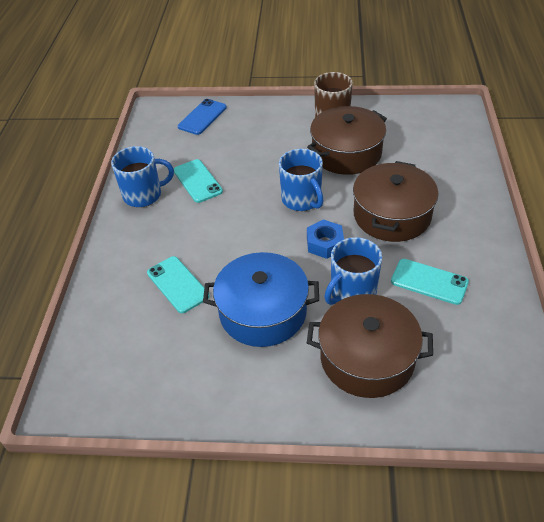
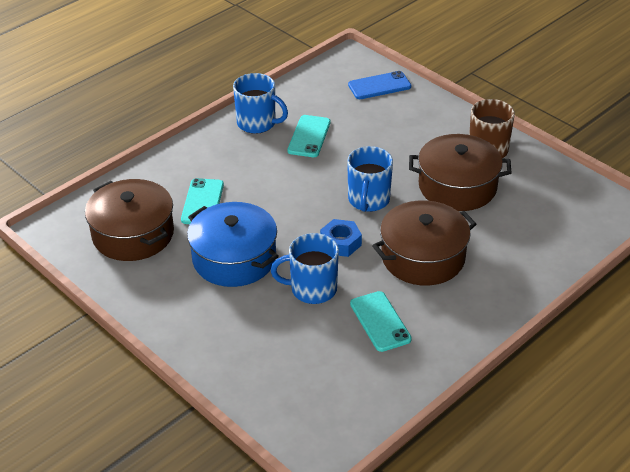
camera: 40 degrees right, 5 degrees down
(367, 358) = (262, 336): brown pot -> brown pot (133, 234)

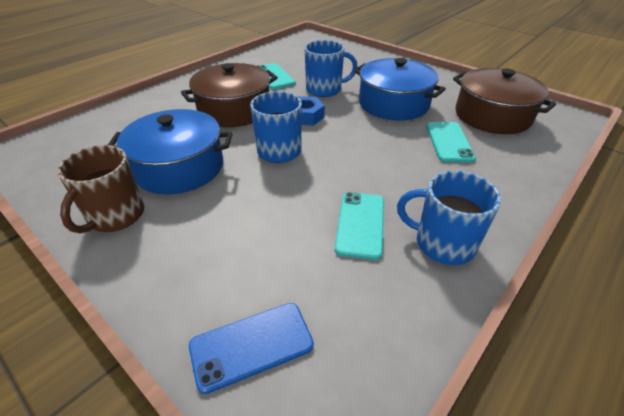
camera: 175 degrees right, 0 degrees up
(457, 186) = (179, 167): brown pot -> blue pot

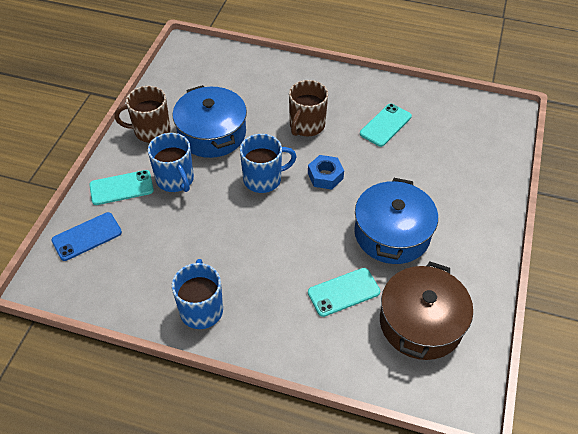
camera: 65 degrees right, 10 degrees up
(234, 109) = (306, 126): brown pot -> brown mug
(251, 345) = (87, 236): blue phone -> blue phone turned 75 degrees counterclockwise
(325, 89) = (385, 172): blue mug -> blue mug (175, 180)
(360, 224) = (200, 256): turquoise phone -> turquoise phone (121, 188)

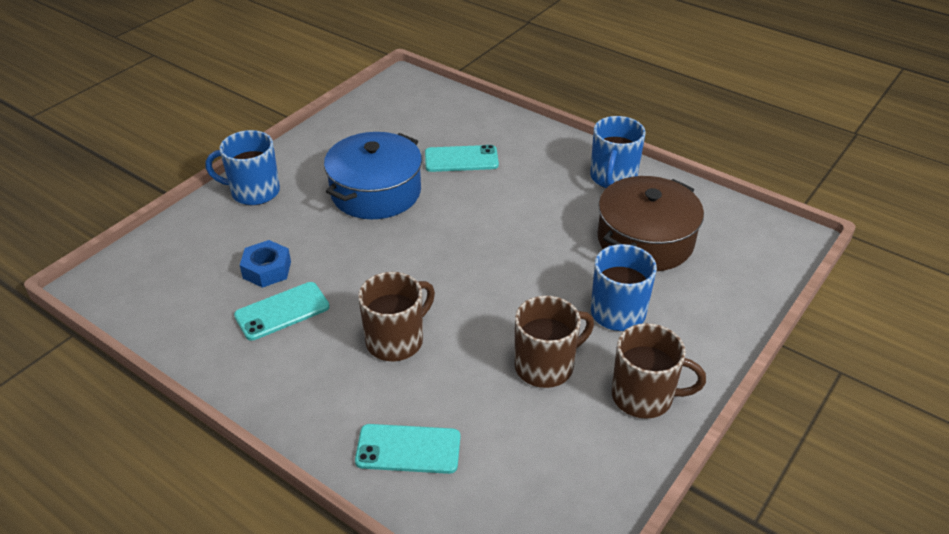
camera: 160 degrees left, 10 degrees down
(87, 236) = (742, 271): blue phone -> none
(121, 188) = (696, 319): turquoise phone -> turquoise phone (408, 449)
(212, 133) = (546, 366): blue pot -> brown mug
(263, 179) = (495, 282): blue mug -> blue mug (254, 192)
(325, 176) = (412, 266): blue nut -> blue nut (267, 270)
(421, 323) = (403, 125): brown pot -> brown pot (645, 240)

